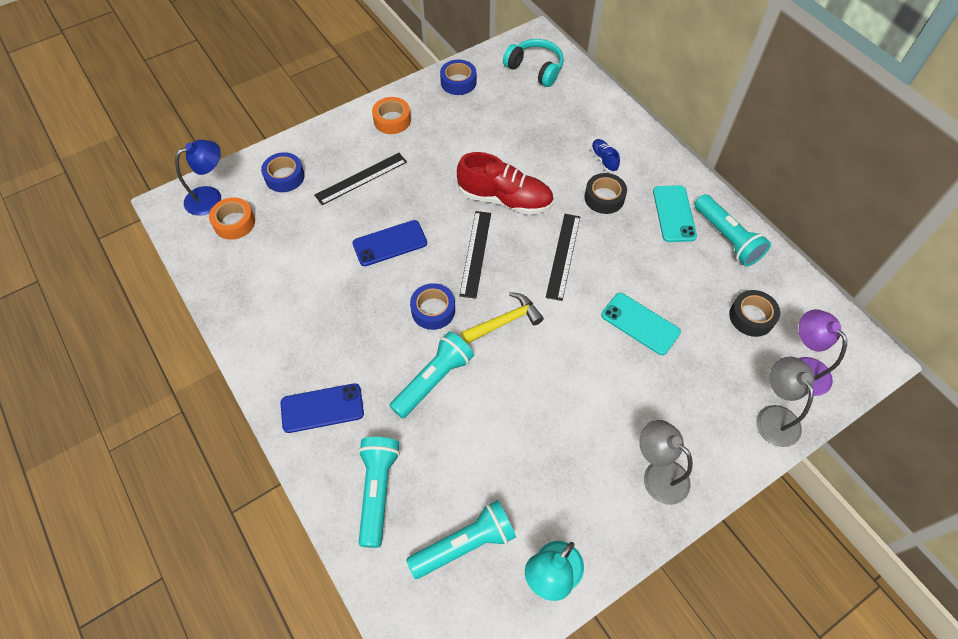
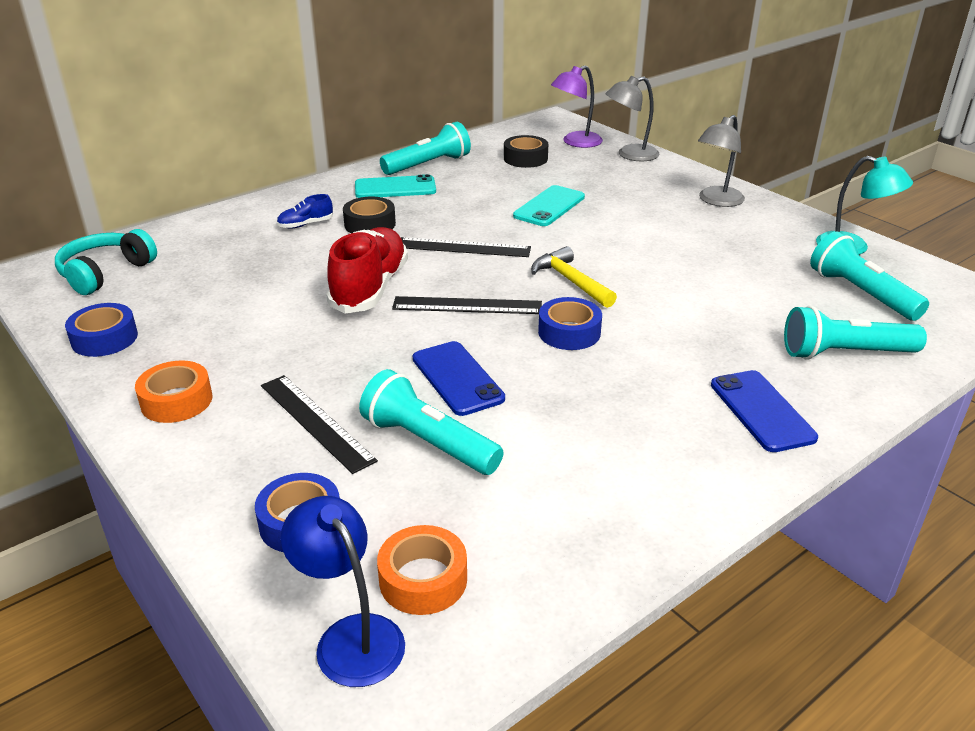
camera: 95 degrees left, 25 degrees down
(434, 380) = (674, 325): turquoise flashlight -> turquoise flashlight (428, 442)

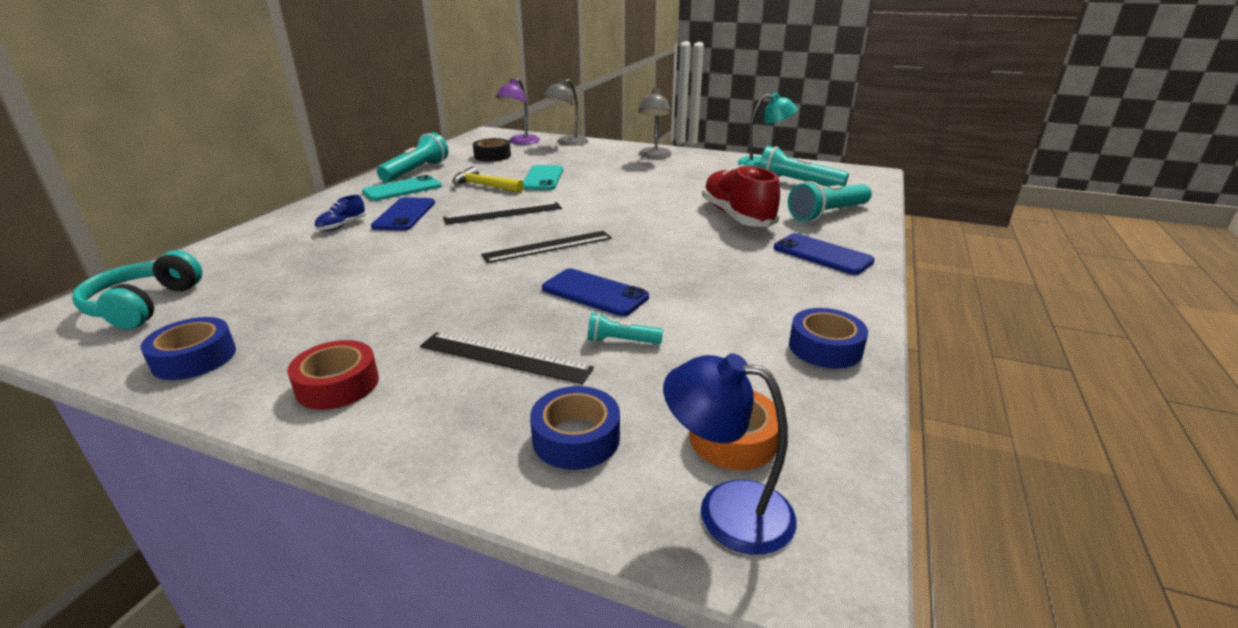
camera: 30 degrees left, 5 degrees down
(176, 401) = (337, 385): orange tape -> red tape
(370, 224) = (404, 215): black tape -> blue phone
(370, 288) = (451, 254): red shoe -> red shoe (737, 216)
(428, 442) = (621, 341): turquoise flashlight -> turquoise flashlight, size x0.52
(569, 332) = (645, 244): blue tape -> blue tape (825, 348)
(570, 281) = (609, 215): yellow hammer -> yellow hammer (484, 186)

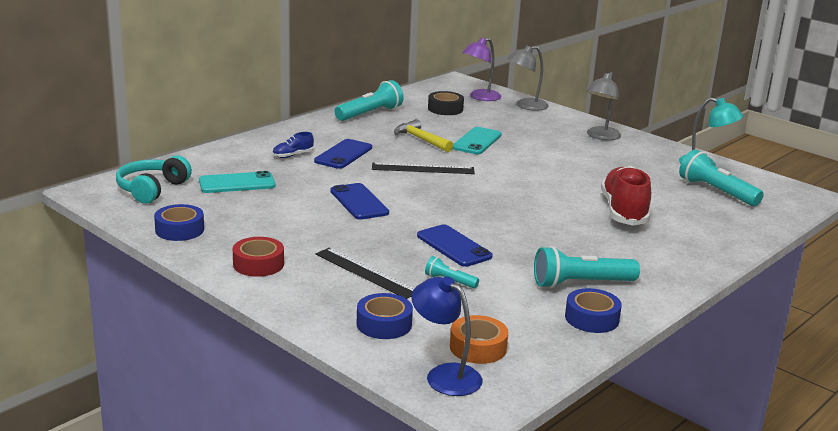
camera: 20 degrees right, 5 degrees down
(402, 189) = (351, 130): turquoise phone -> turquoise phone (237, 183)
(548, 246) = (442, 204): black ruler -> none
(822, 254) = (665, 258): blue phone -> blue phone (359, 202)
(827, 214) = (712, 226): turquoise flashlight -> turquoise flashlight (580, 283)

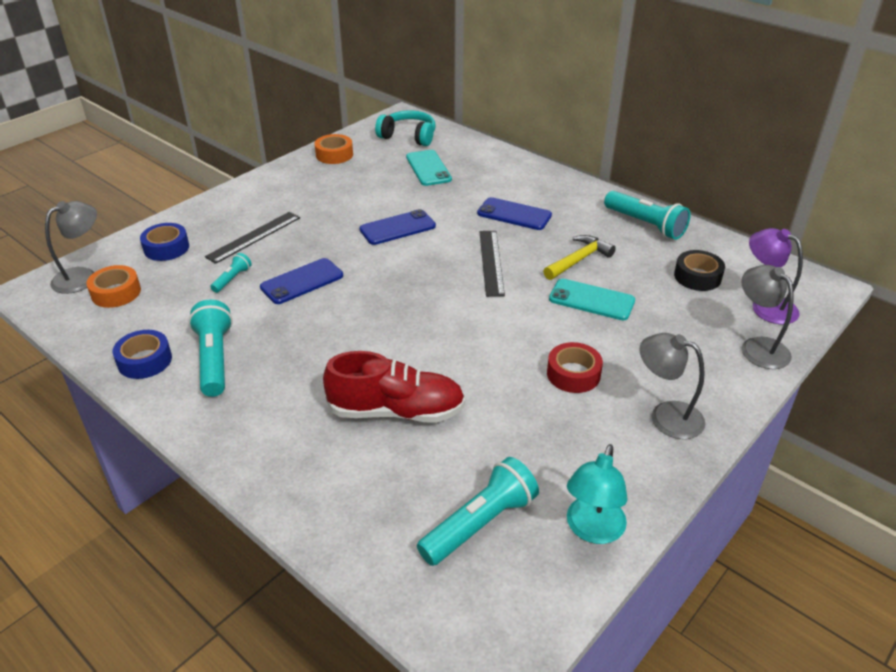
camera: 90 degrees right, 15 degrees up
(179, 230) = (334, 155): blue tape -> orange tape
(258, 264) = (274, 190): red tape -> red tape (573, 374)
(293, 155) = (502, 188): blue shoe -> none
(445, 375) = (83, 276): blue lamp -> grey lamp

